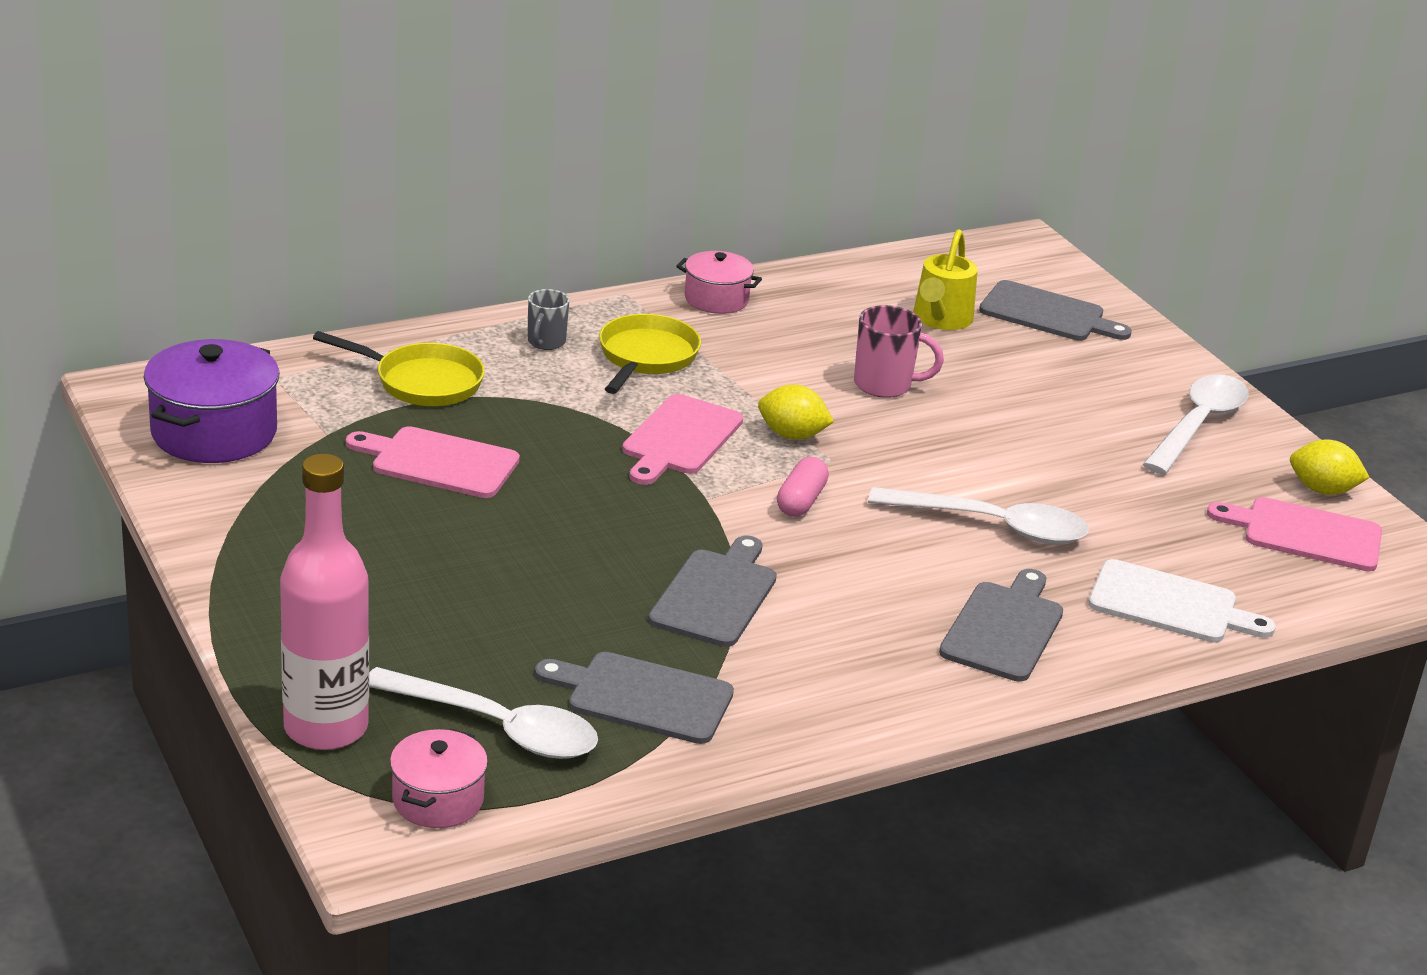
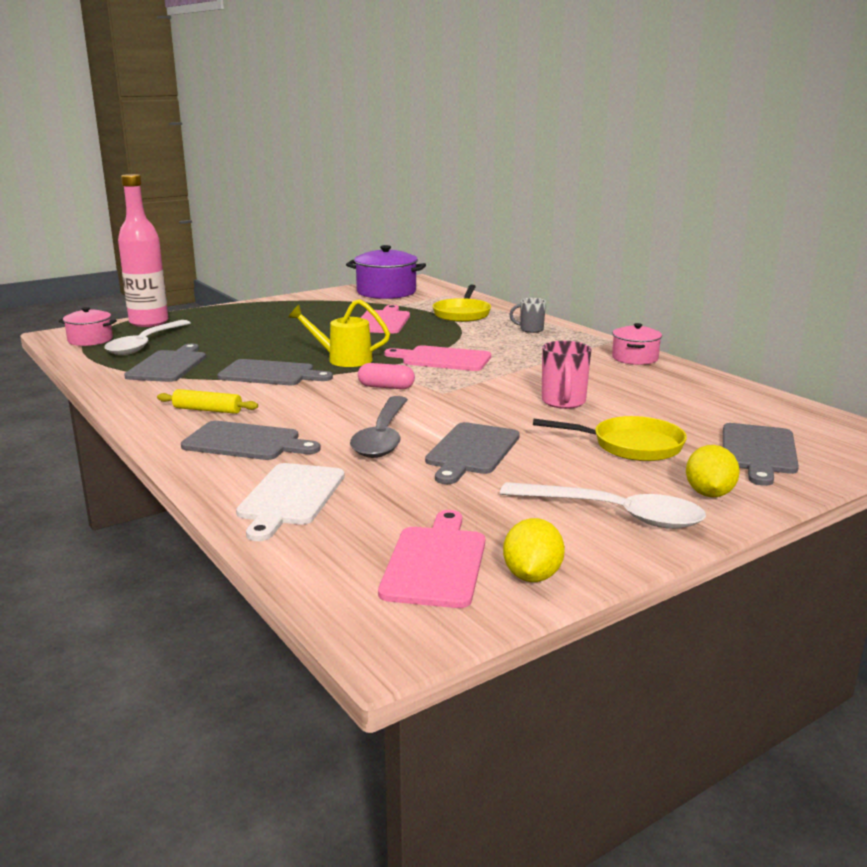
camera: 85 degrees right, 10 degrees down
(646, 357) = (536, 348): yellow pan -> yellow pan (631, 446)
(792, 435) = (468, 382): yellow lemon -> yellow lemon (709, 494)
(876, 658) = (207, 410): none -> yellow rolling pin
(940, 320) = (691, 415): yellow watering can -> yellow watering can (343, 359)
(992, 526) = (383, 437): white spoon -> grey spoon
(1040, 473) = (471, 451): none -> grey cutting board

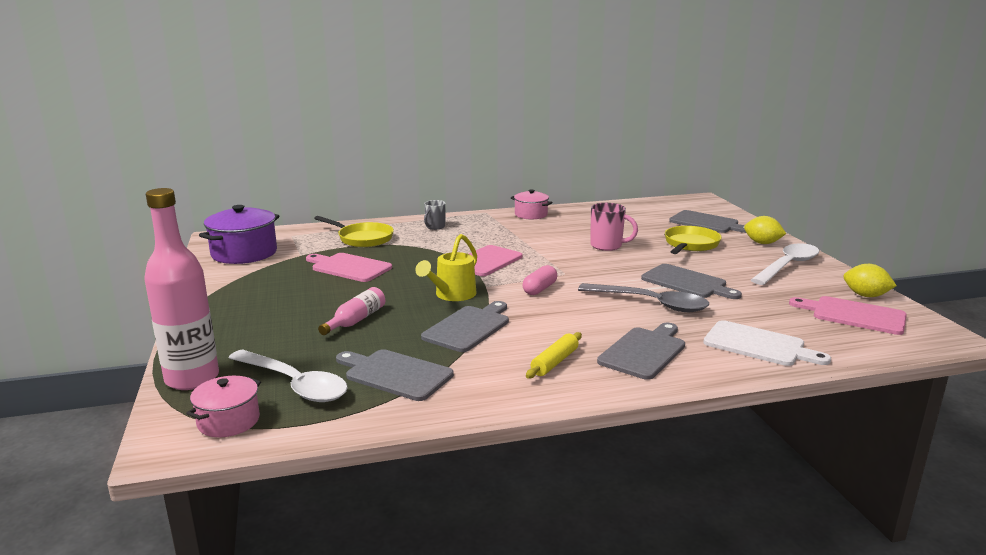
camera: 70 degrees left, 0 degrees up
(266, 341) = (356, 320): none -> pink bottle

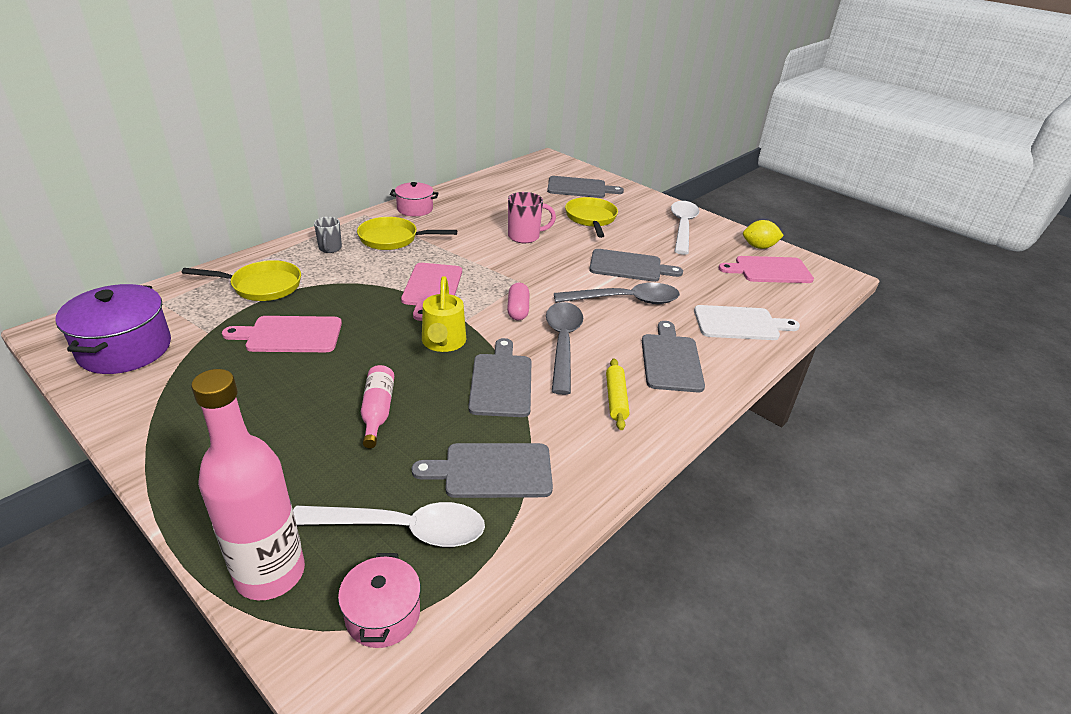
camera: 35 degrees left, 15 degrees up
(489, 229) = (392, 239): none -> yellow pan
(552, 317) = (562, 343): none -> grey spoon
(762, 243) = (642, 204): yellow lemon -> none

